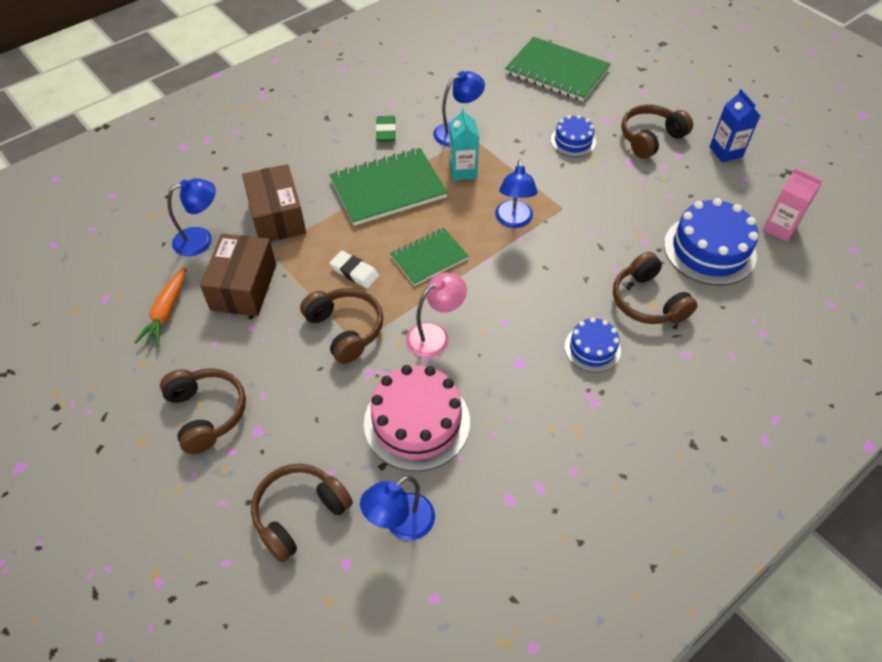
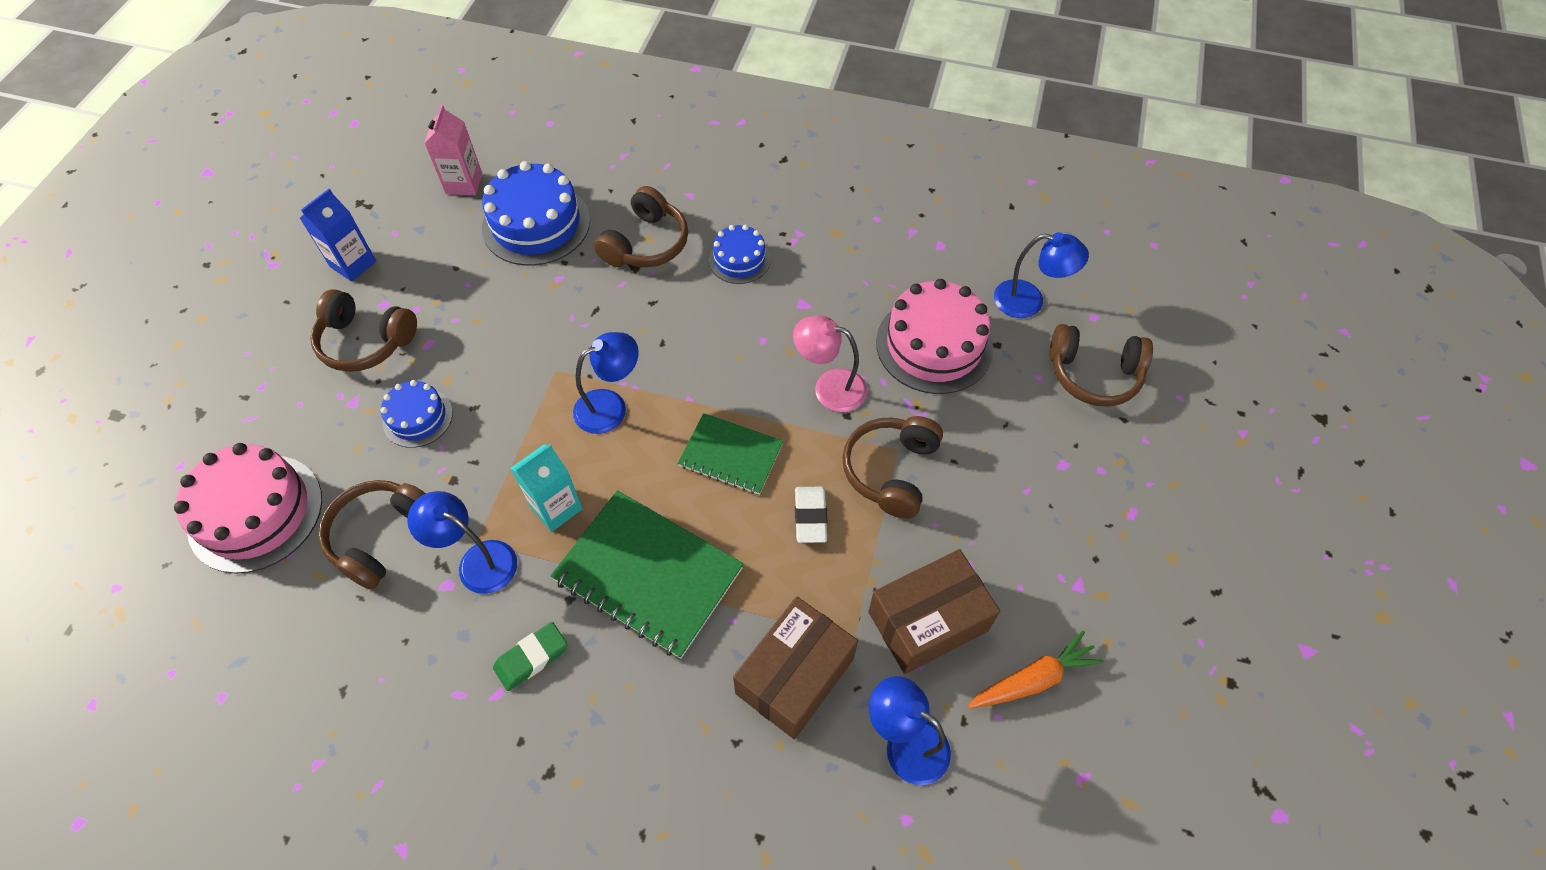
camera: 125 degrees left, 5 degrees up
(207, 413) = (1091, 524): brown headphones -> brown headphones (381, 536)
(557, 71) = (255, 512): green notebook -> pink cake

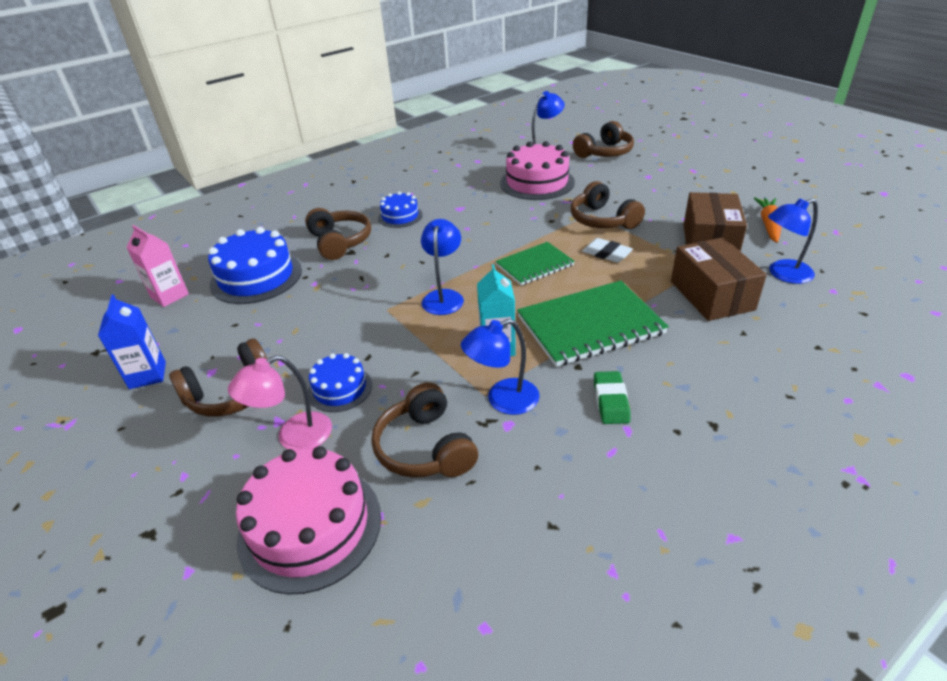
camera: 50 degrees left, 20 degrees down
(829, 387) = (526, 219): pink lamp -> pink lamp (294, 437)

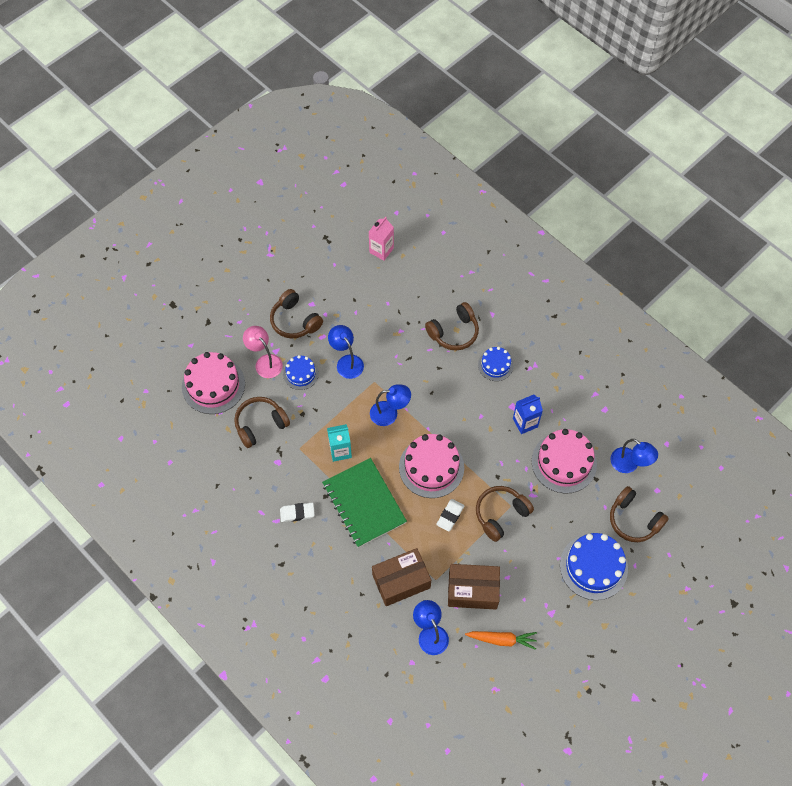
camera: 80 degrees right, 25 degrees up
(147, 375) = (307, 273): blue carton -> blue carton (525, 423)
(256, 277) = (405, 293): blue cake -> blue cake (593, 567)
(503, 400) = (295, 458): blue lamp -> blue lamp (347, 362)
(534, 265) = (431, 467): green notebook -> pink cake
(611, 401) = (297, 513): green eraser -> white eraser

